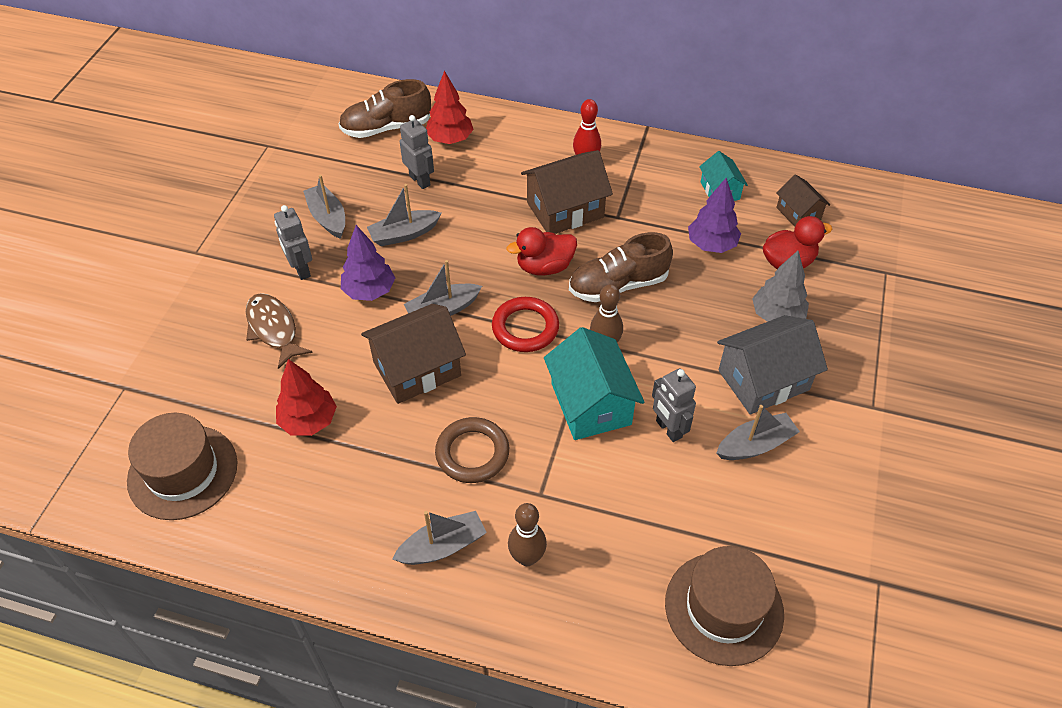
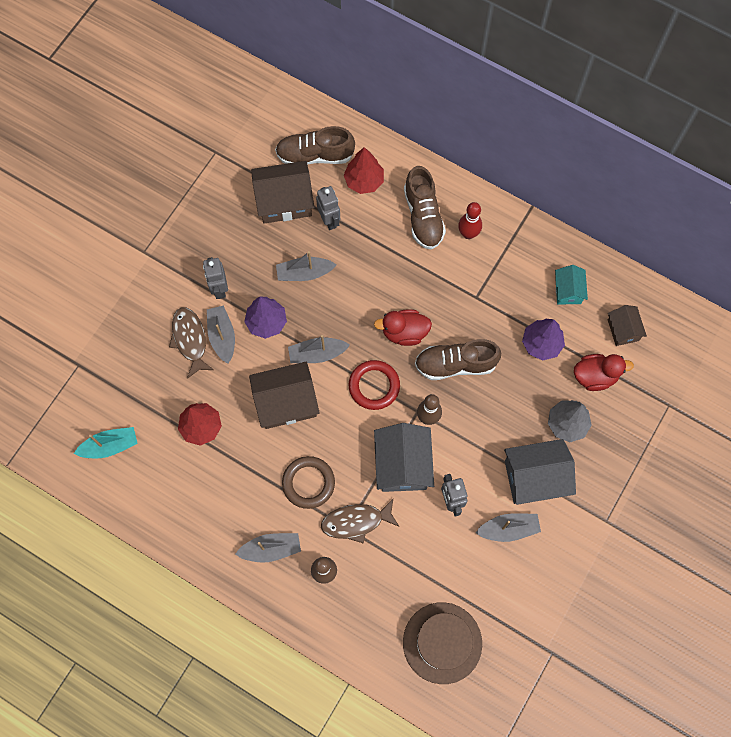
camera: 15 degrees right, 20 degrees up
(182, 472) = (110, 446): brown hat -> turquoise boat
(328, 218) = (249, 241): grey boat -> grey boat (222, 336)
(528, 157) = (423, 216): none -> brown shoe
(551, 484) = (356, 522): none -> brown fish
(565, 210) = (436, 279): brown house -> brown house (284, 201)
(590, 404) = (402, 464): turquoise house -> grey house

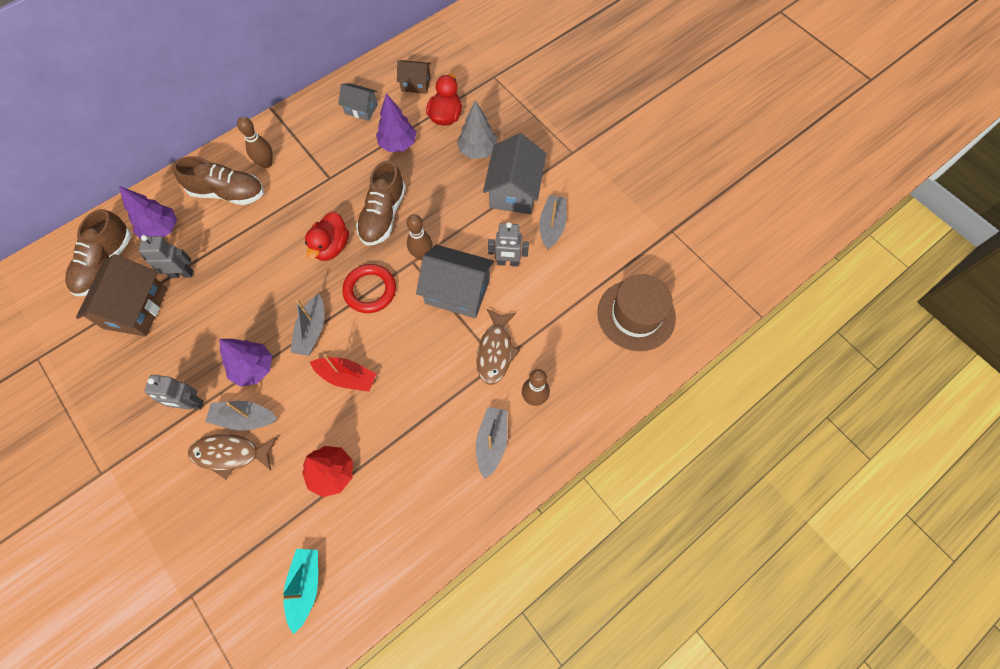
camera: 70 degrees left, 5 degrees down
(286, 402) = (347, 377): brown house -> red boat
(304, 273) = (222, 314): grey boat -> none
(308, 483) = (439, 383): brown ring -> none
(364, 181) = (161, 230): red tree -> purple tree
(468, 234) = (266, 163): red bowling pin -> brown bowling pin
(568, 291) = (361, 109): turquoise house -> grey house

